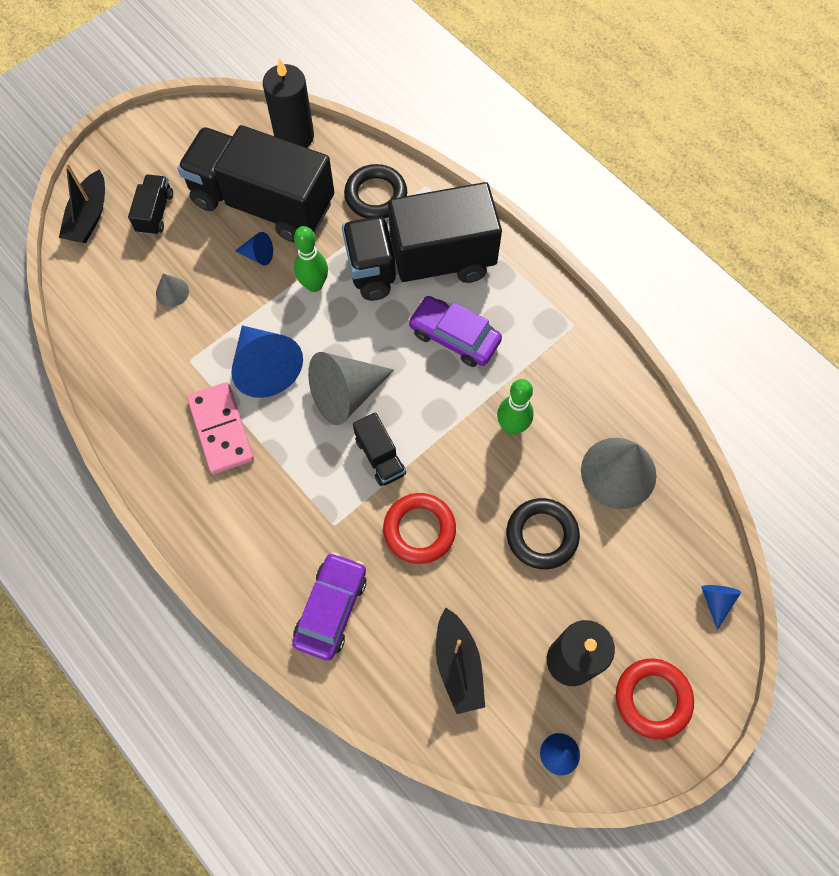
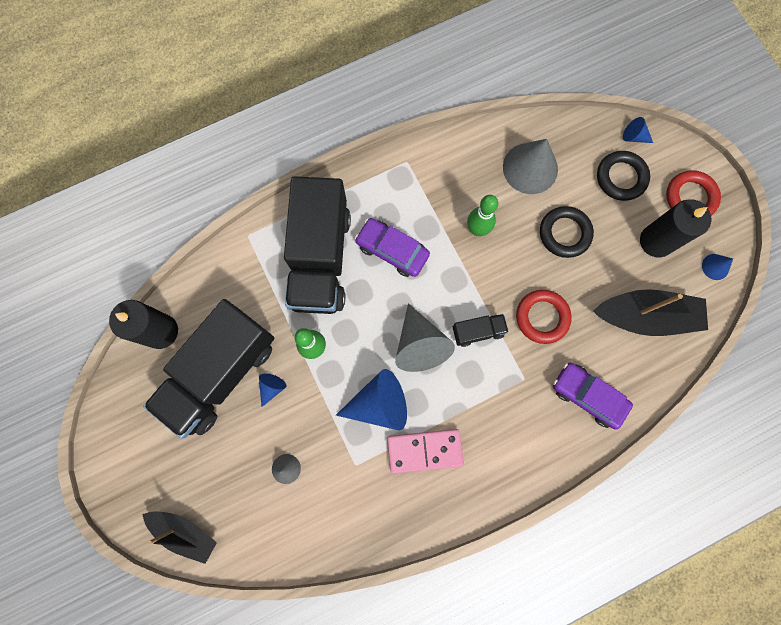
camera: 75 degrees left, 10 degrees up
(155, 213) = (200, 470): black truck -> none
(376, 195) = (244, 277): black ring -> black ring (621, 178)
(454, 336) = (392, 250): purple car -> purple car turned 75 degrees clockwise
(458, 665) = (645, 316): black boat -> black boat, size x1.50

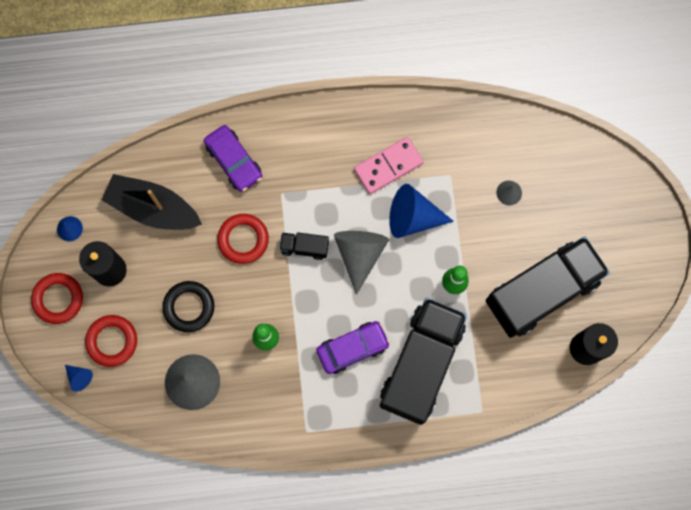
camera: 160 degrees left, 0 degrees up
(185, 532) = (606, 173): black boat -> none
(272, 387) = (501, 263): blue cone -> none
(392, 250) = (352, 348): purple car -> purple car turned 75 degrees counterclockwise
(424, 450) = (388, 166): pink domino -> pink domino turned 45 degrees counterclockwise
(621, 178) = (112, 341): black ring -> red ring

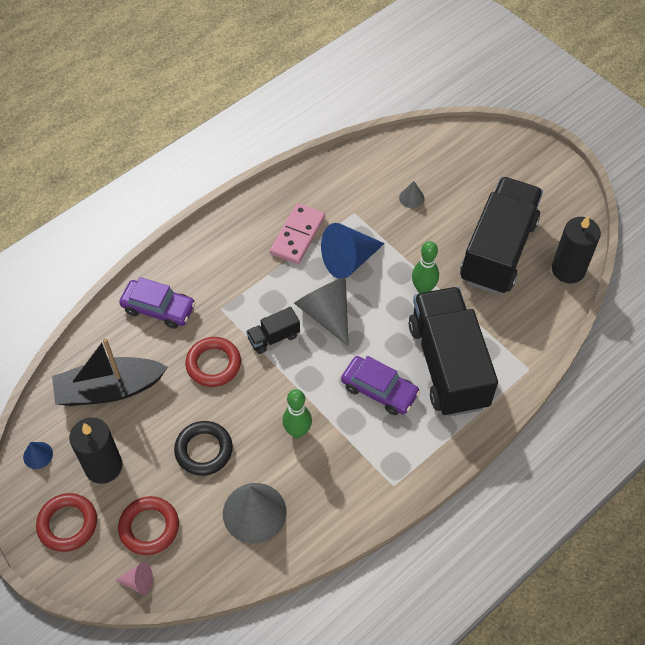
camera: 35 degrees left, 20 degrees down
(79, 377) = (139, 581): blue cone -> pink cone
(352, 348) = (379, 390): purple car -> purple car turned 90 degrees clockwise

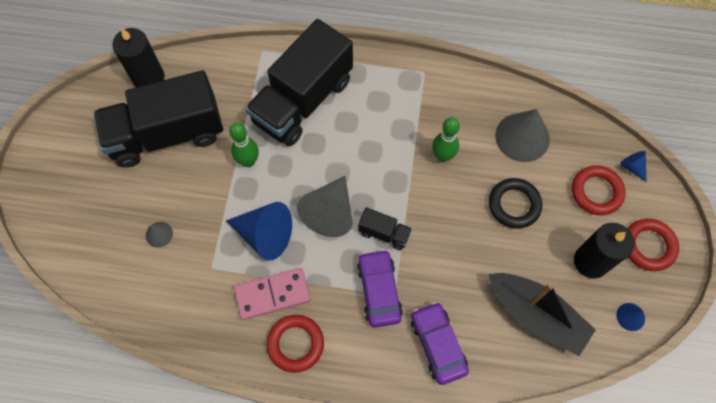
camera: 130 degrees left, 10 degrees up
(139, 581) = (632, 167): pink cone -> blue cone
(213, 364) = (445, 257): red ring -> red ring (295, 344)
(379, 390) = (362, 129): purple car -> purple car (379, 291)

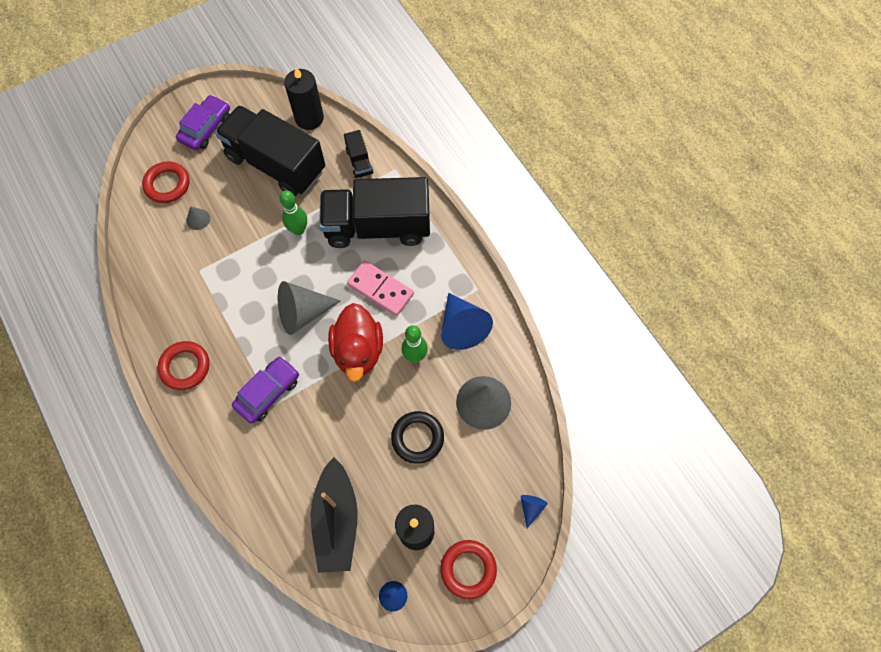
camera: 50 degrees right, 0 degrees up
(265, 235) = (251, 284): blue cone -> blue cone (462, 327)
(272, 294) = (210, 324): pink domino -> pink domino (380, 289)
(384, 233) = (316, 362): black truck -> black truck (359, 162)
(402, 194) = (358, 351): none -> red duck
(438, 345) = (257, 464): purple car -> purple car (206, 128)
(596, 192) = (483, 494): red ring -> red ring (167, 184)

